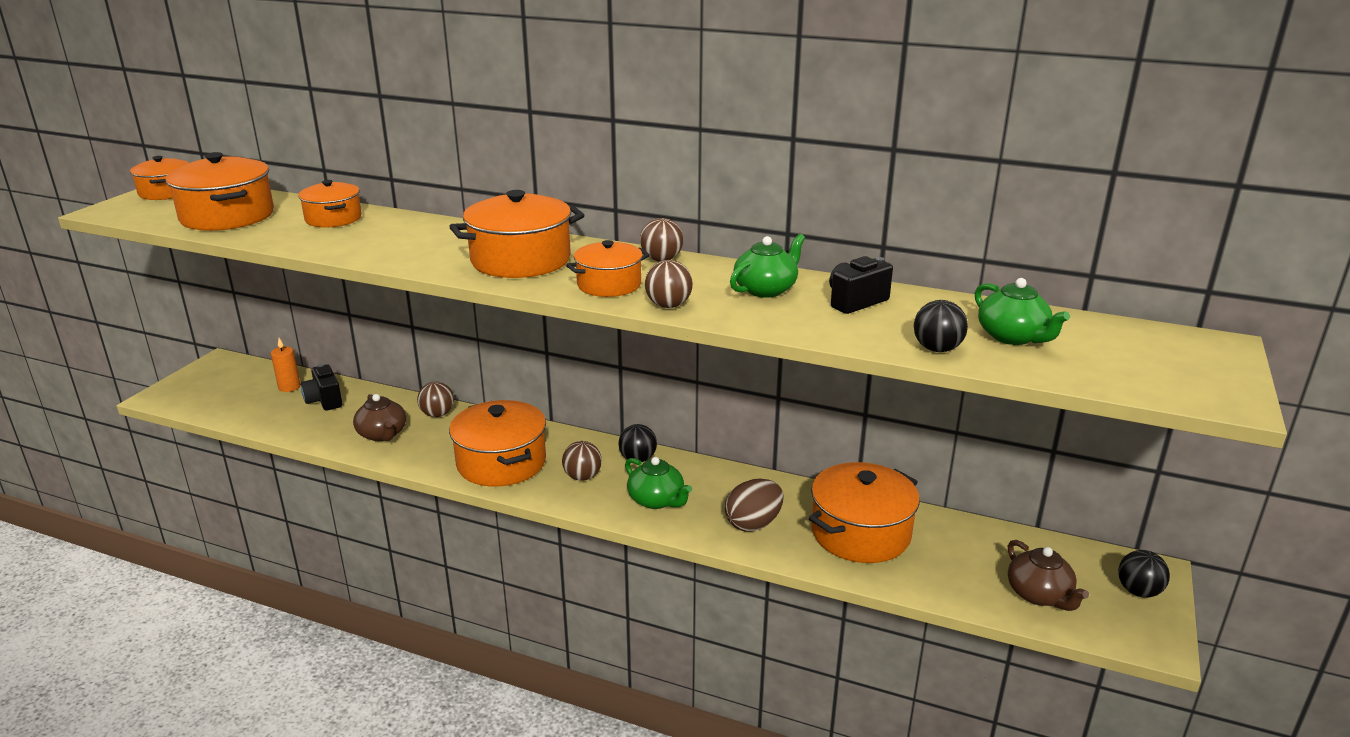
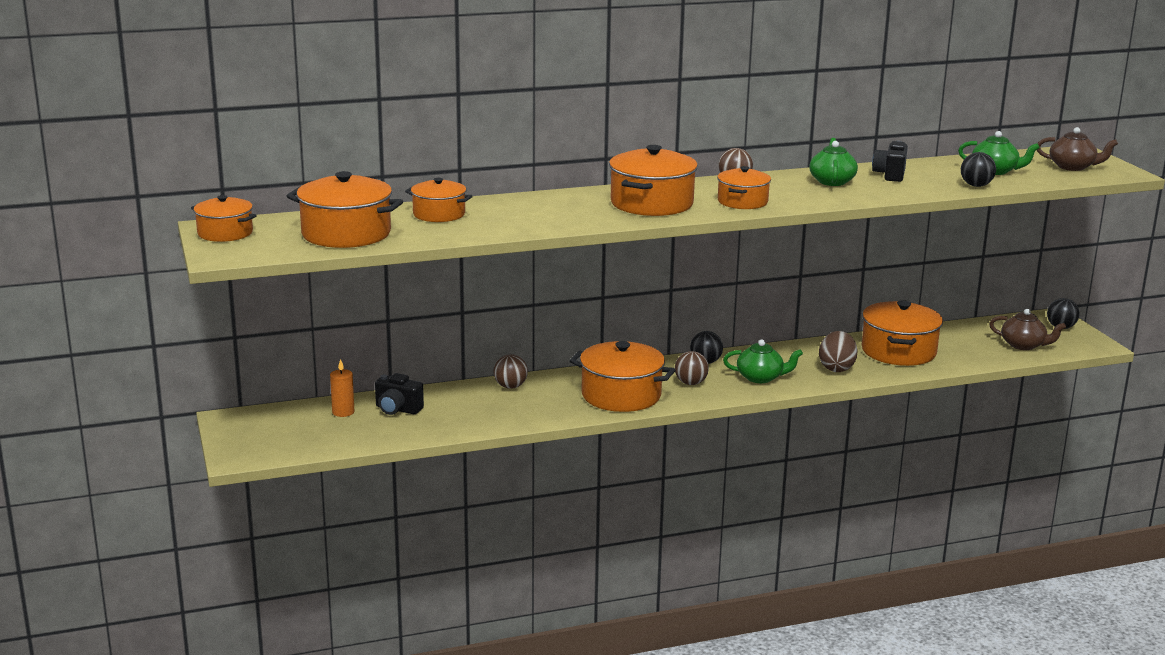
camera: 40 degrees left, 5 degrees down
(382, 434) = (497, 411): brown teapot -> brown teapot (1072, 167)
(668, 305) = (803, 202): brown ball -> none

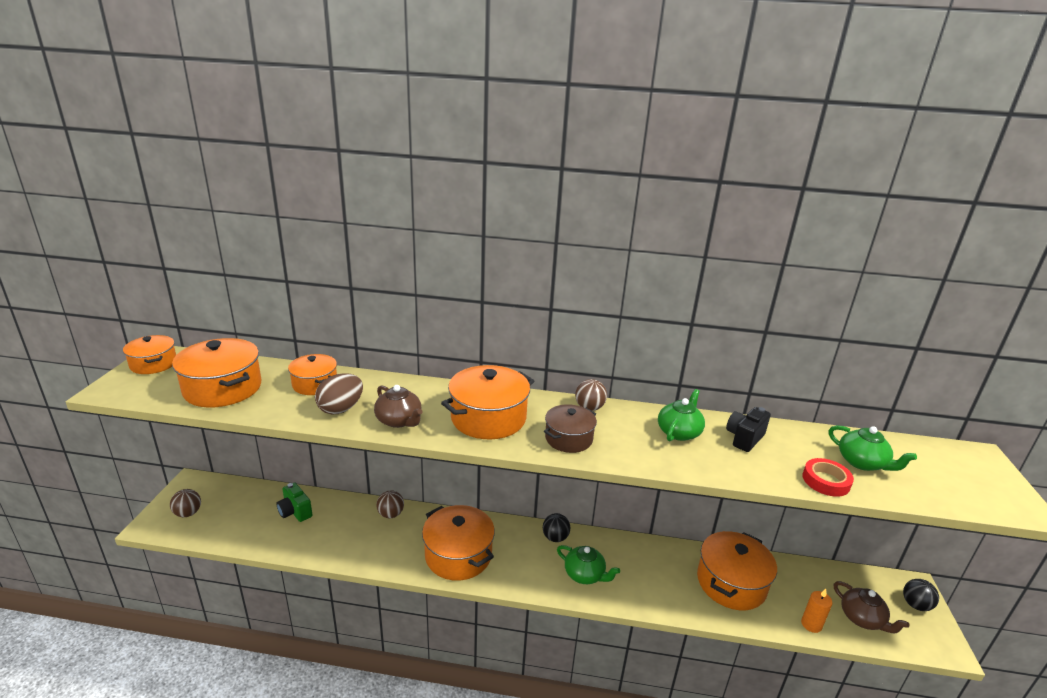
camera: 25 degrees right, 5 degrees up
(343, 412) = (261, 501): orange candle -> orange candle (811, 624)
(397, 409) = (295, 512): black camera -> green camera
(690, 383) = (523, 560): brown ball -> brown ball (188, 513)
(742, 202) = (568, 438): orange pot -> brown pot
(836, 368) = (659, 586): brown egg -> brown egg (341, 409)
(976, 185) = (826, 481): black ball -> red tape
(1072, 167) = (959, 480): brown teapot -> brown teapot (399, 420)

